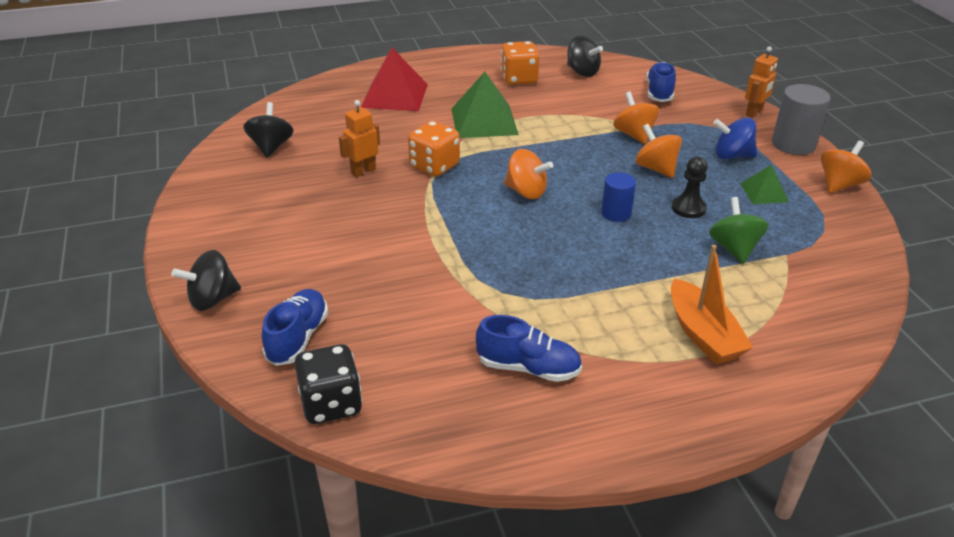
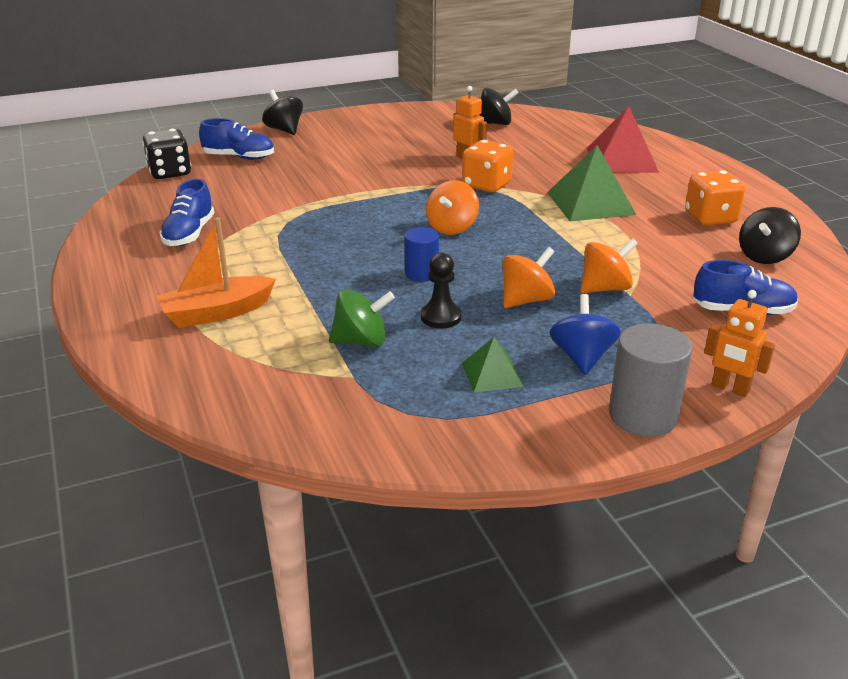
camera: 85 degrees right, 5 degrees down
(839, 185) = (533, 445): orange spinning top -> none

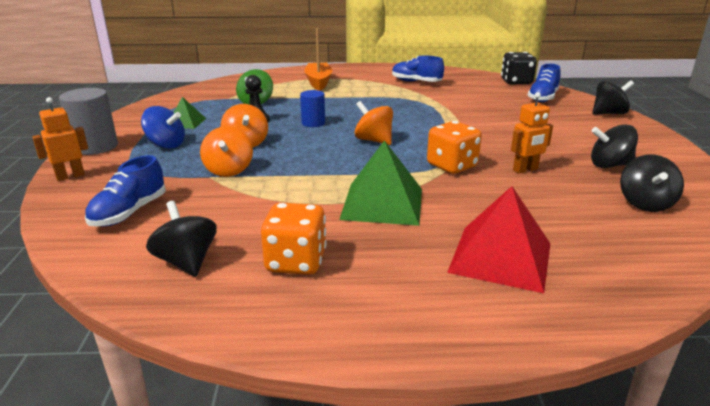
camera: 110 degrees right, 5 degrees down
(429, 131) = (609, 165): none -> black spinning top

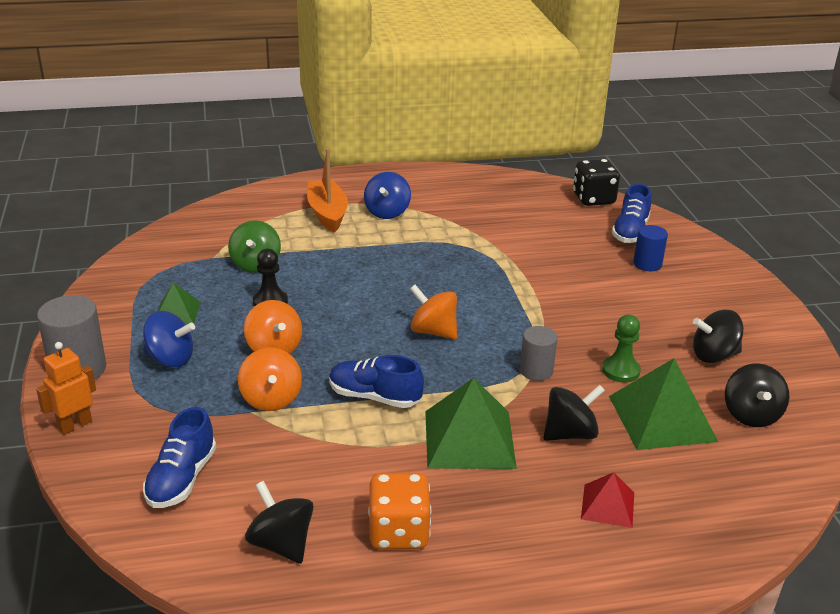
camera: 10 degrees left, 5 degrees up
(313, 123) = (347, 302): blue cylinder -> blue cylinder (647, 264)
(361, 83) = (387, 212): none -> blue spinning top
(416, 82) = (461, 206): blue shoe -> blue shoe (374, 397)
(452, 166) = (536, 371): orange dice -> grey cylinder
(500, 257) = (607, 505): red pyramid -> red pyramid, size x0.54
(525, 170) = (621, 371): orange robot -> green pawn
(559, 201) = (661, 418): none -> green pyramid
(608, 113) = (712, 259): black spinning top -> black spinning top (570, 433)

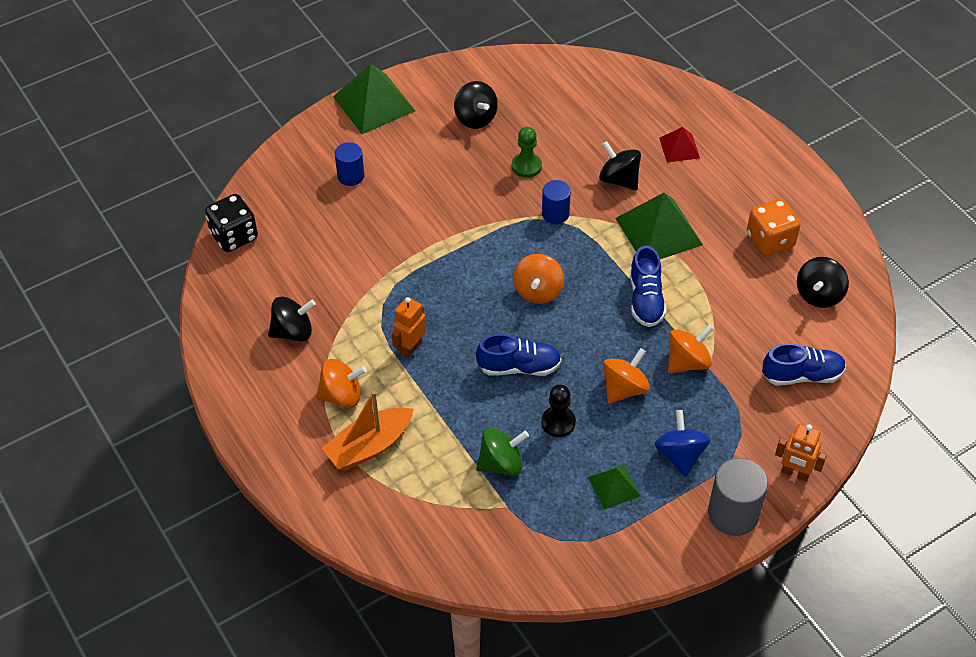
camera: 110 degrees left, 20 degrees up
(387, 212) = (342, 395): blue spinning top -> orange spinning top
(413, 251) = (411, 348): none -> orange robot
(536, 371) = (555, 214): grey cylinder -> blue cylinder
(630, 232) = (293, 197): blue shoe -> blue shoe (519, 367)
(661, 418) = (572, 136): green pyramid -> green pyramid (374, 103)
(751, 415) = (540, 92): black spinning top -> black spinning top (293, 332)

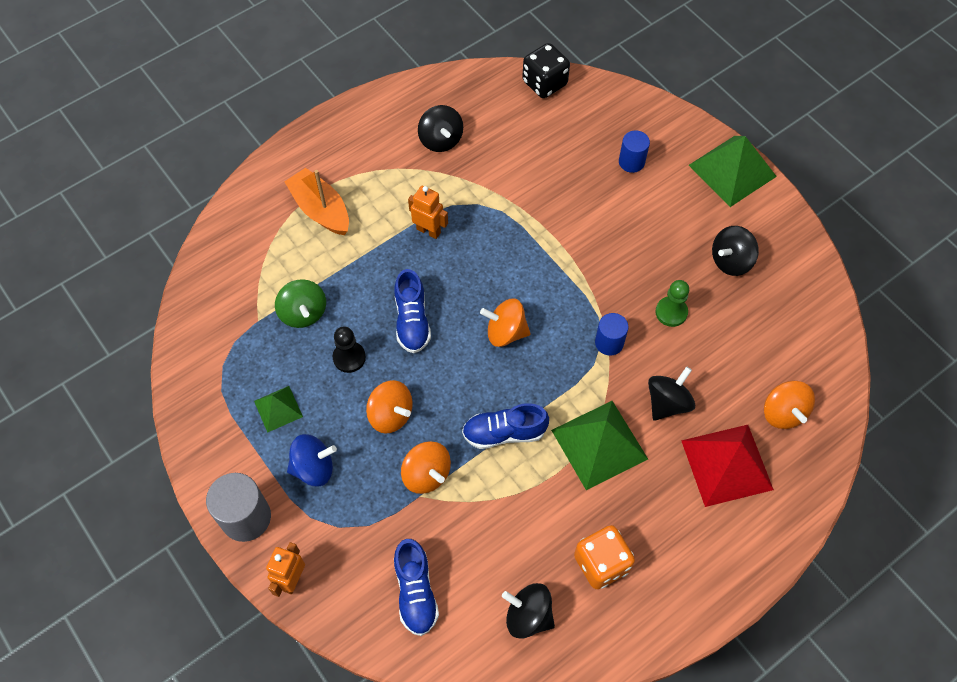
camera: 85 degrees right, 10 degrees up
(342, 395) = (373, 184): orange spinning top -> orange spinning top (783, 412)
(679, 148) = (726, 465): red pyramid -> red pyramid, size x1.85

